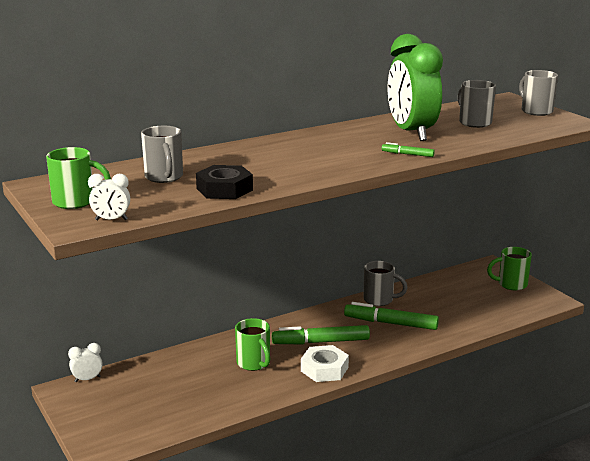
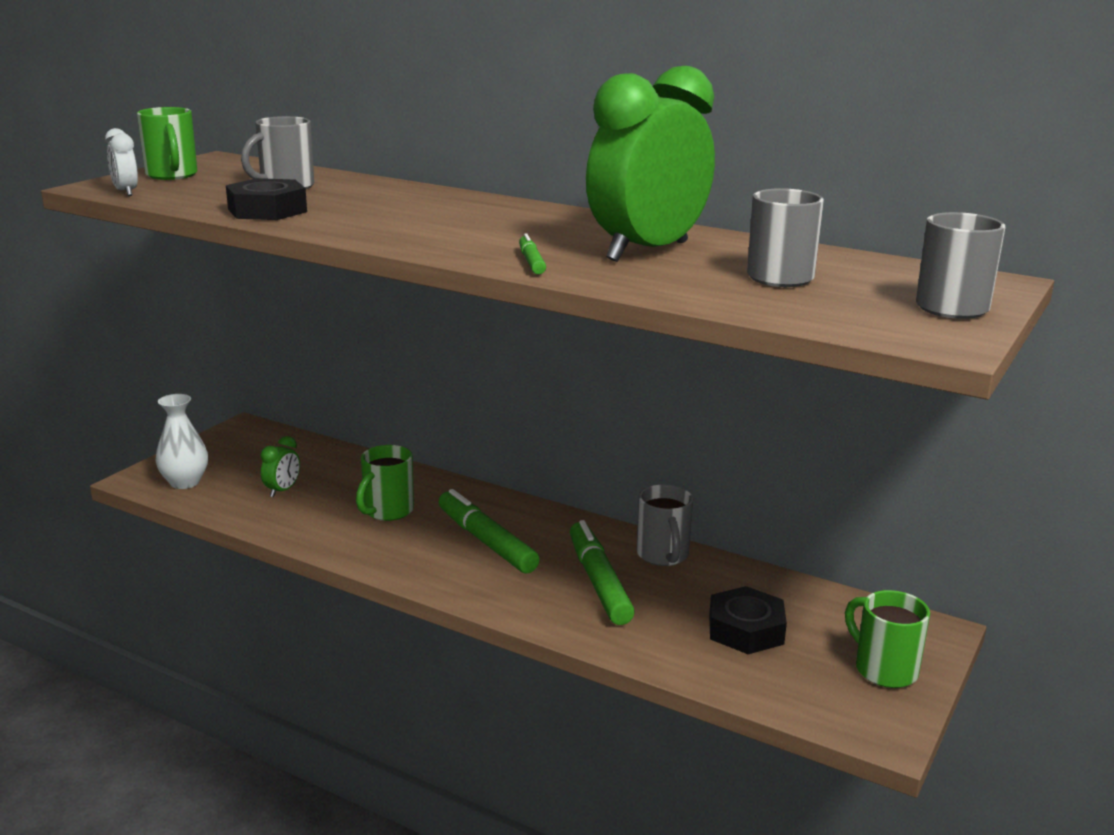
camera: 60 degrees right, 0 degrees up
(87, 379) = (275, 432): white clock -> none
(128, 430) = (185, 482): none -> white vase
(185, 394) = (282, 491): none -> green clock
(324, 369) = (414, 562): white nut -> none
(461, 302) = (746, 630): none -> black nut

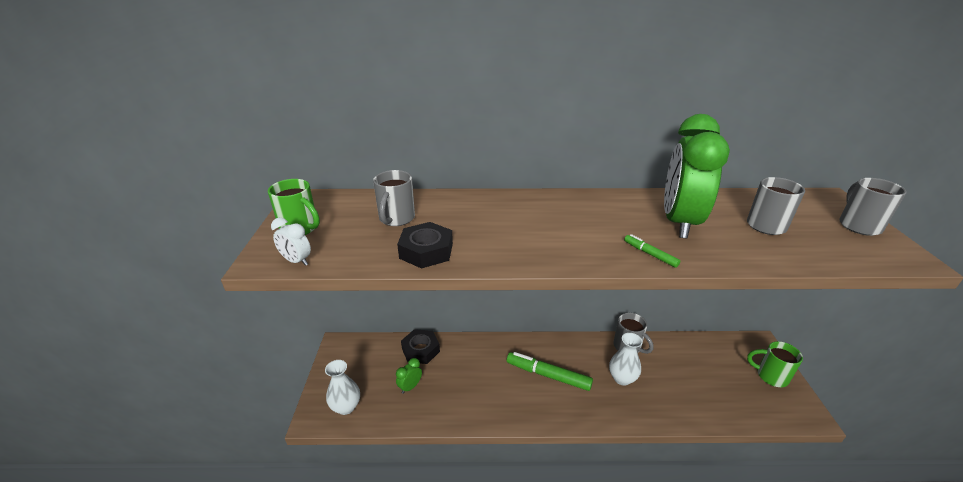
camera: 30 degrees left, 10 degrees up
(282, 491) = (410, 387): green clock -> green clock turned 135 degrees counterclockwise
(387, 511) = (480, 376): green mug -> none
(599, 582) = (622, 378): green marker -> white vase
(746, 630) = (704, 379): black nut -> black nut (420, 350)

